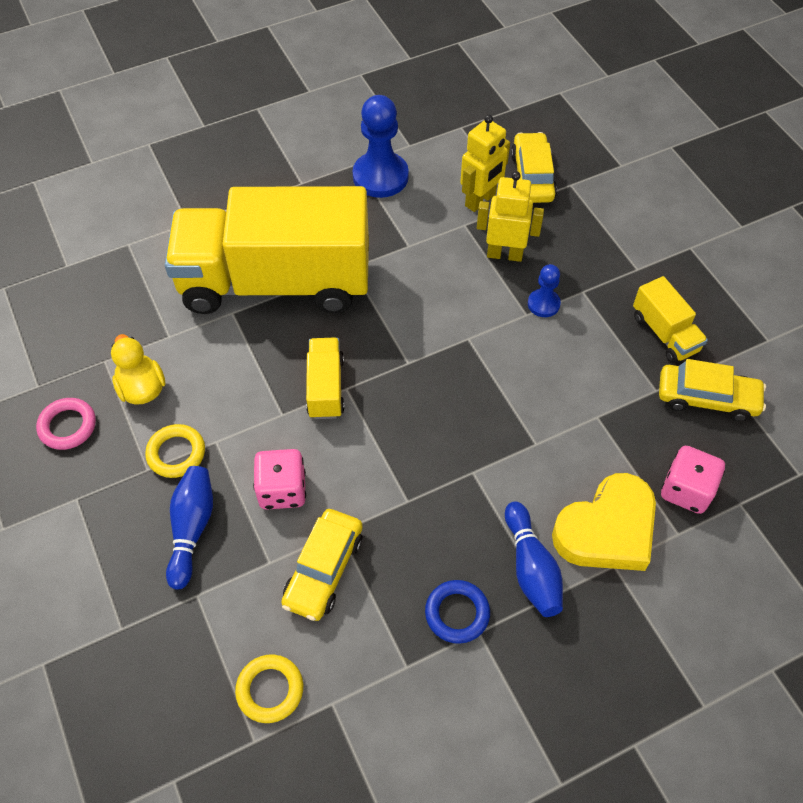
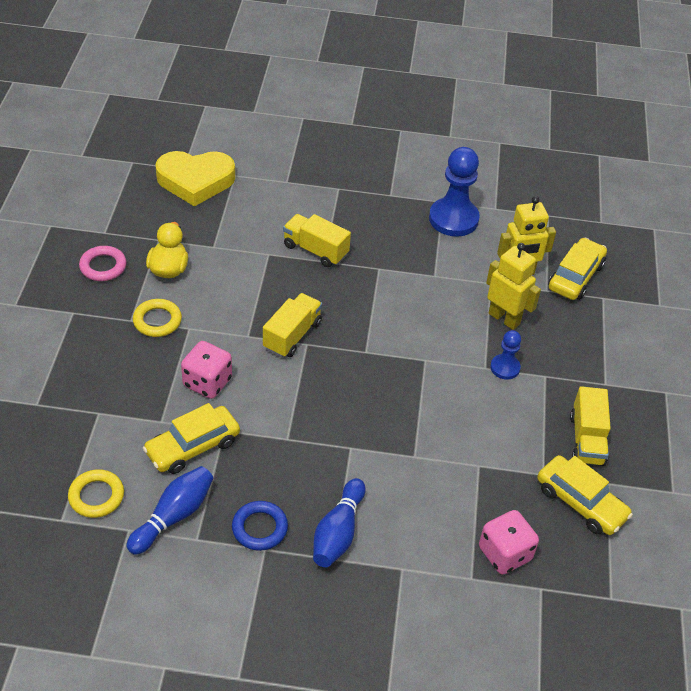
camera: 30 degrees right, 10 degrees down
(192, 529) = (128, 372): blue bowling pin -> blue bowling pin (173, 516)
(276, 282) = (315, 250): yellow truck -> yellow truck, size x0.40
(607, 529) = (418, 542): yellow heart -> yellow heart (195, 181)

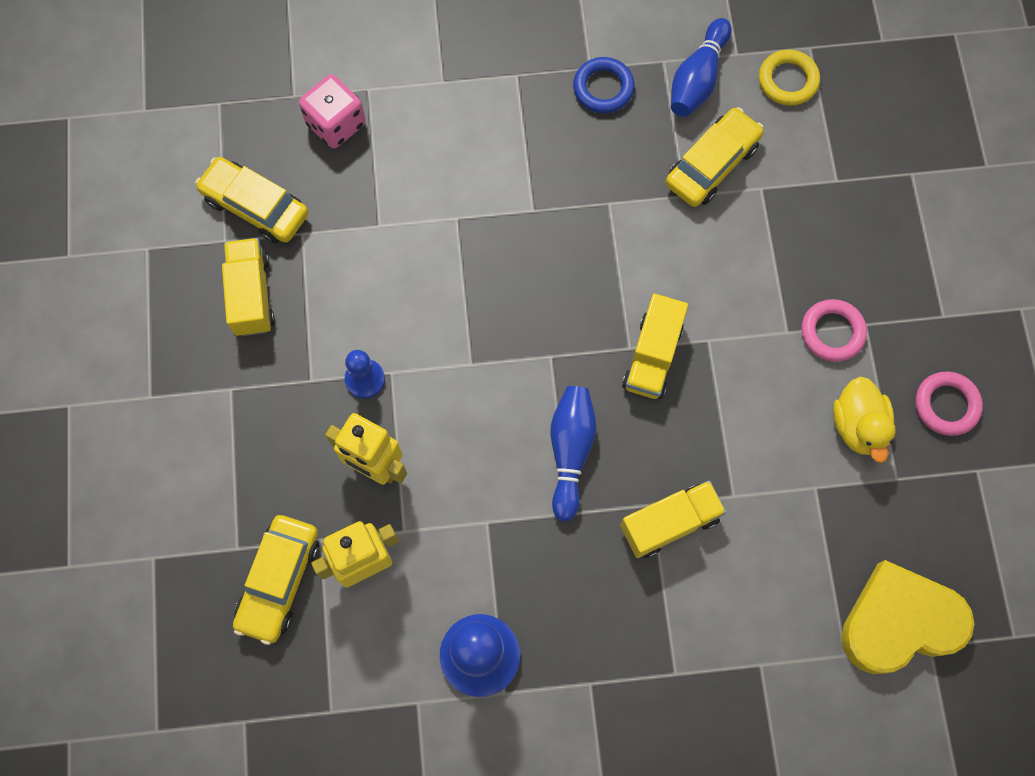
camera: 170 degrees right, 25 degrees up
(157, 321) = (832, 332): yellow ring -> pink ring
(207, 382) = (730, 255): pink dice -> none
(315, 250) = (669, 523): yellow truck -> yellow truck turned 45 degrees counterclockwise
(338, 532) = (519, 104): blue bowling pin -> blue bowling pin (570, 452)

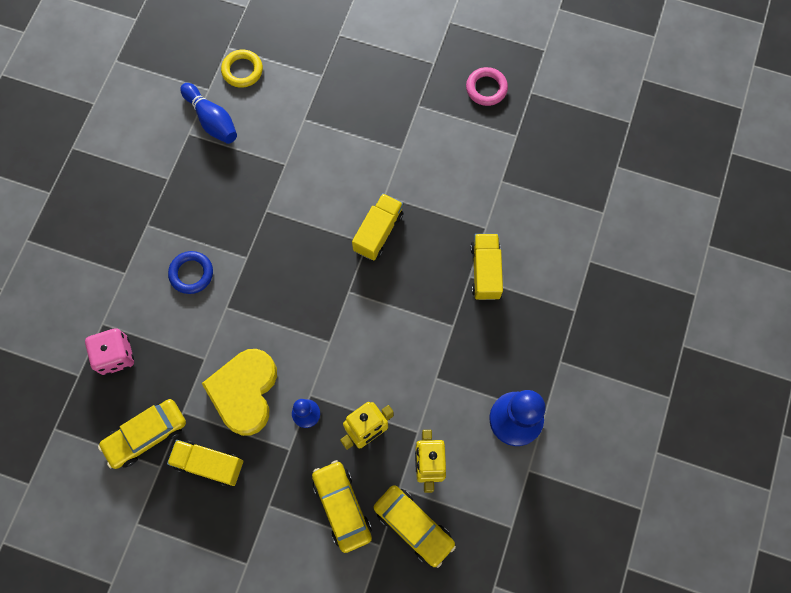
camera: 65 degrees left, 0 degrees up
(570, 452) = (415, 308): blue bowling pin -> none
(603, 88) = (186, 177): blue ring -> blue ring (191, 273)
(652, 356) = (378, 232): yellow truck -> yellow truck turned 105 degrees counterclockwise
(712, 164) = (273, 139): yellow car -> yellow car (342, 506)
(832, 332) = (414, 126): pink ring -> none
(857, 425) = (476, 140): yellow duck -> none
(899, 622) = (597, 175): yellow heart -> yellow heart (245, 392)

